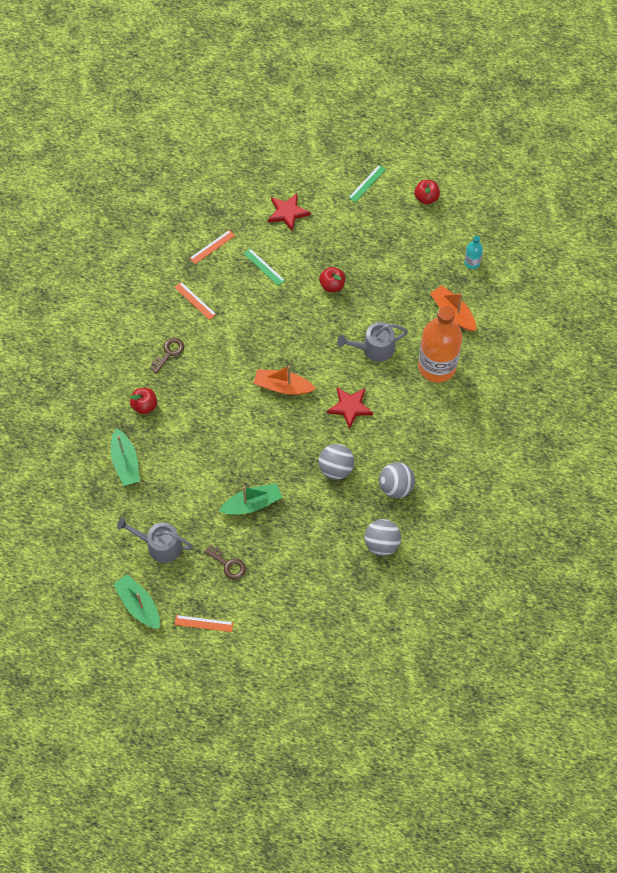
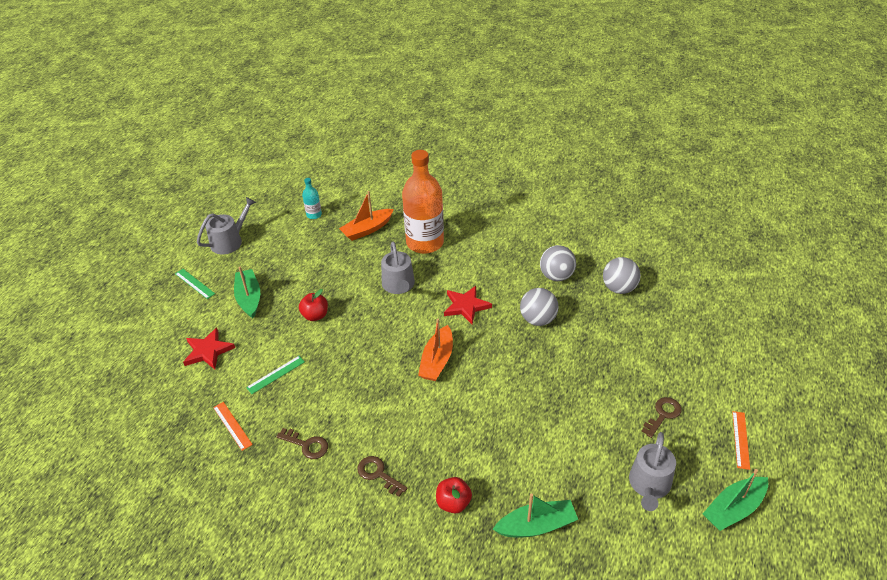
camera: 85 degrees left, 20 degrees down
(195, 300) = (307, 445): orange ruler -> brown key
(252, 504) = (584, 391): green boat -> green boat (249, 298)
(426, 198) = (229, 241): red apple -> grey watering can

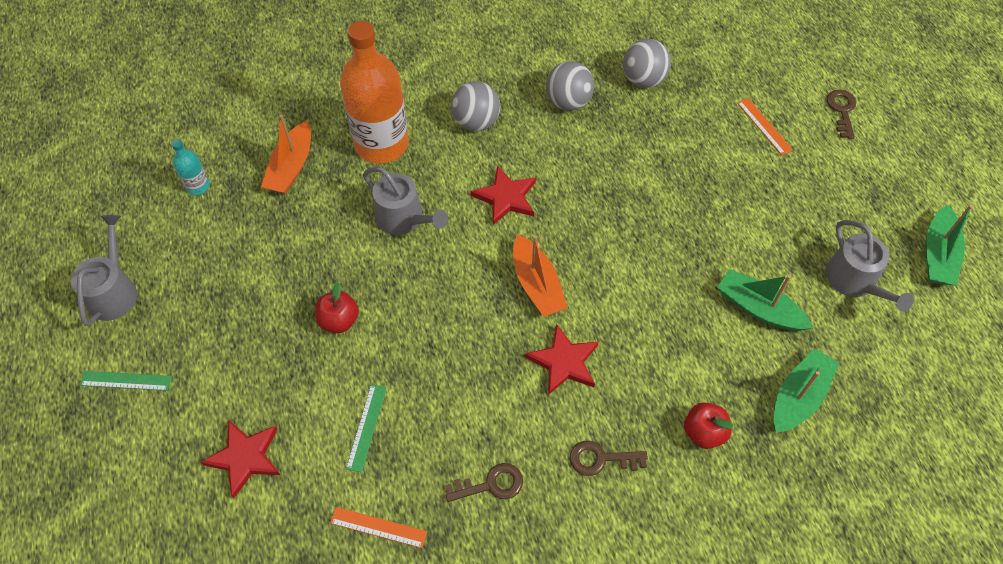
camera: 40 degrees left, 15 degrees up
(249, 298) = (227, 352): green boat -> green boat (758, 308)
(410, 410) = (564, 362): none -> red star
(538, 319) = (596, 166): grey ball -> grey ball (476, 122)
(663, 415) = (804, 199): brown key -> brown key (842, 110)
(740, 439) = (887, 180): orange ruler -> orange ruler (764, 126)

